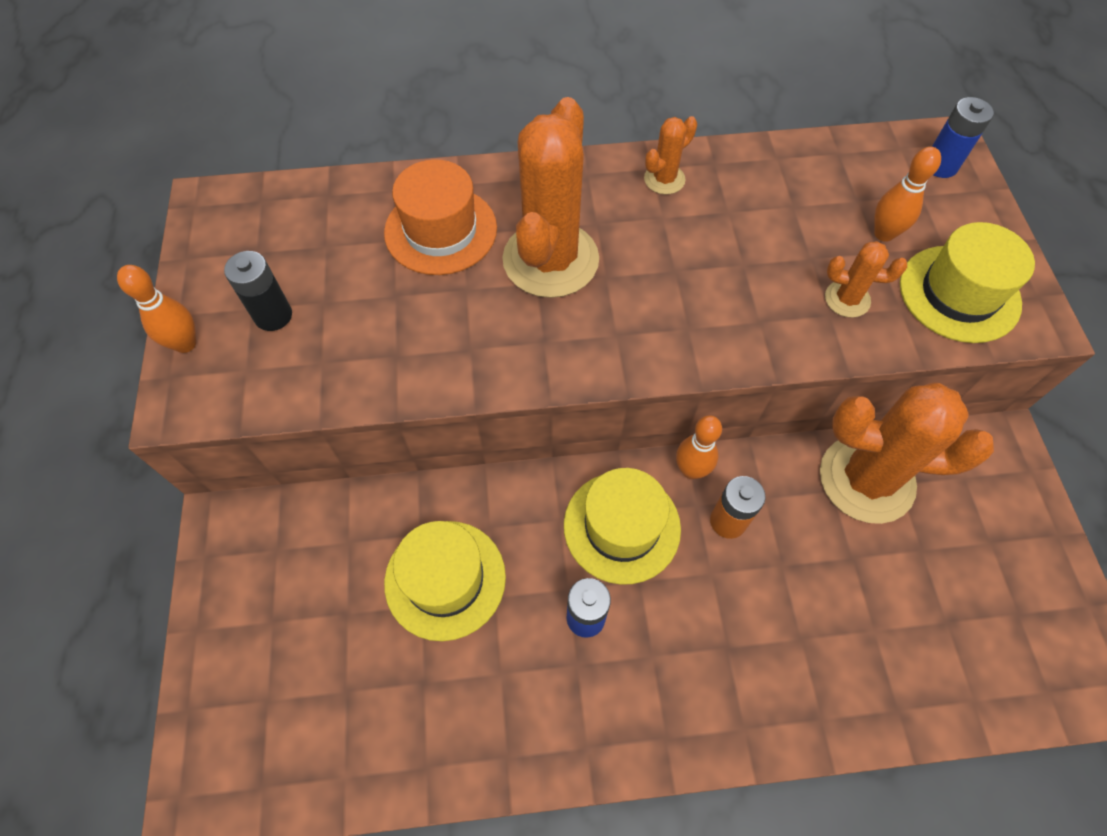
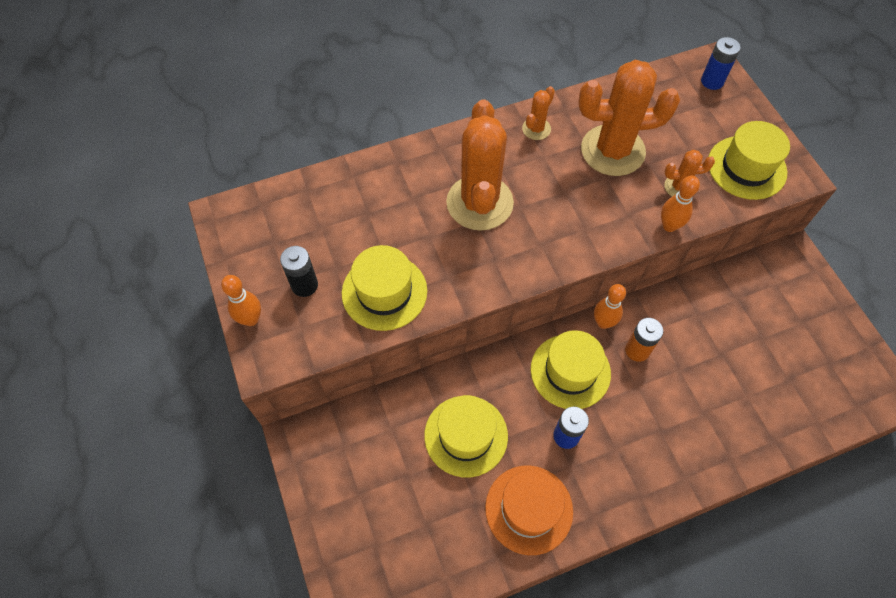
camera: 15 degrees left, 0 degrees up
(375, 349) = (384, 292): none -> yellow hat
(440, 230) = (397, 198): orange hat -> orange hat (529, 509)
(866, 479) = (716, 301): orange cactus -> orange cactus (612, 151)
(884, 234) = (689, 137): orange bowling pin -> orange bowling pin (669, 226)

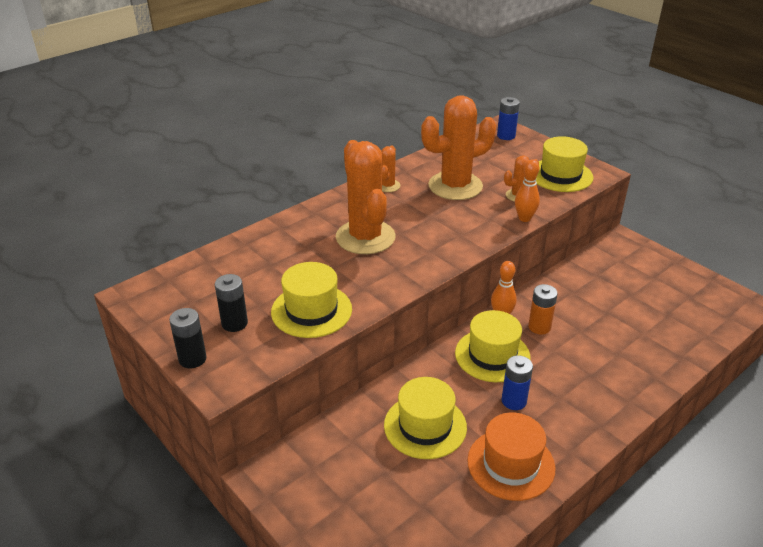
camera: 20 degrees left, 25 degrees down
(251, 319) = (192, 359): orange bowling pin -> black battery

